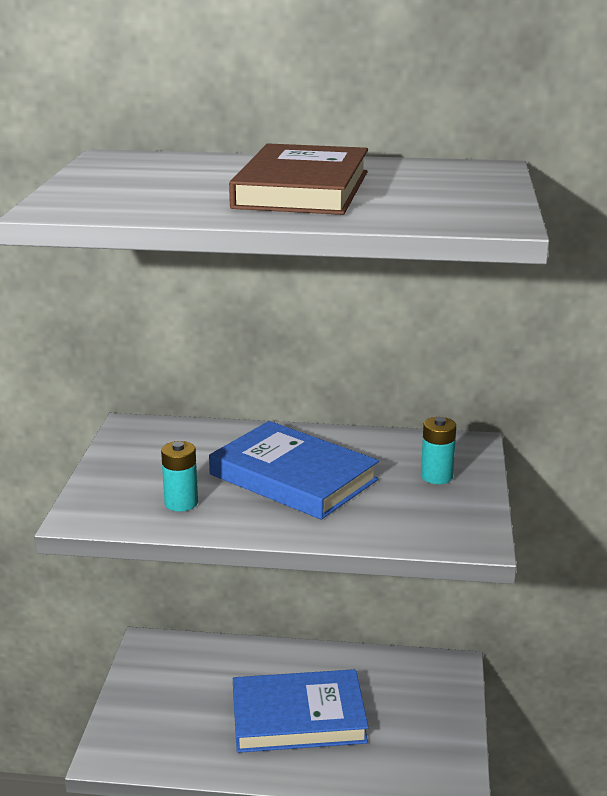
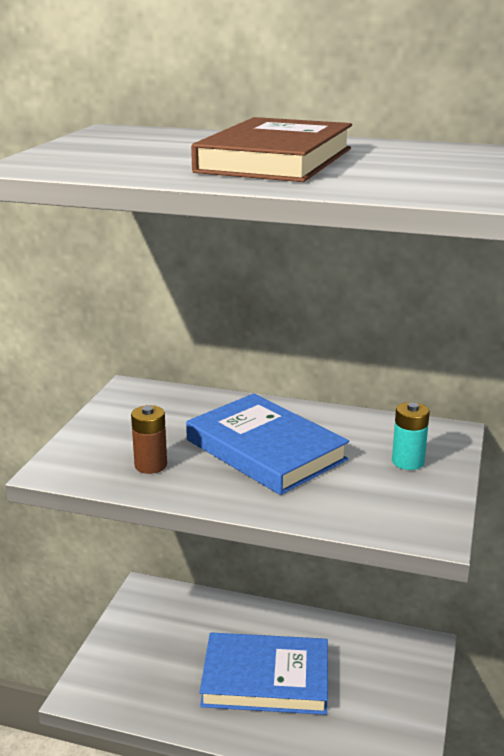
camera: 10 degrees right, 0 degrees up
(181, 503) = (151, 465): turquoise battery -> brown battery

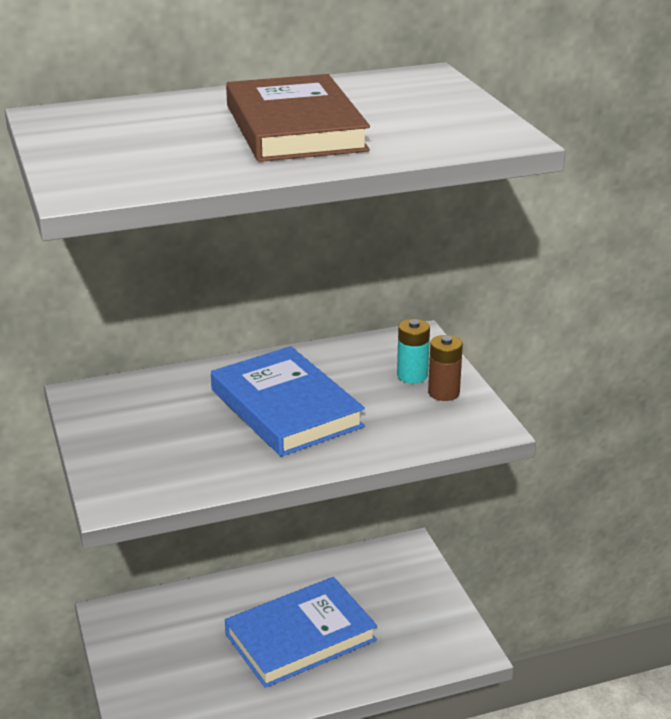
camera: 35 degrees left, 5 degrees up
(151, 465) = (201, 460): brown battery -> brown battery (443, 393)
(265, 450) = (286, 408): blue book -> blue book turned 45 degrees clockwise

